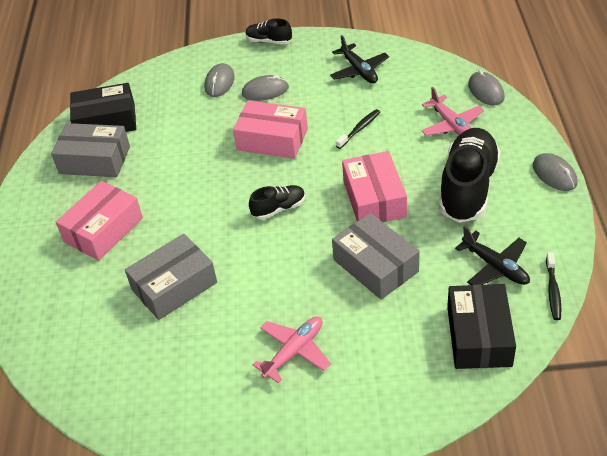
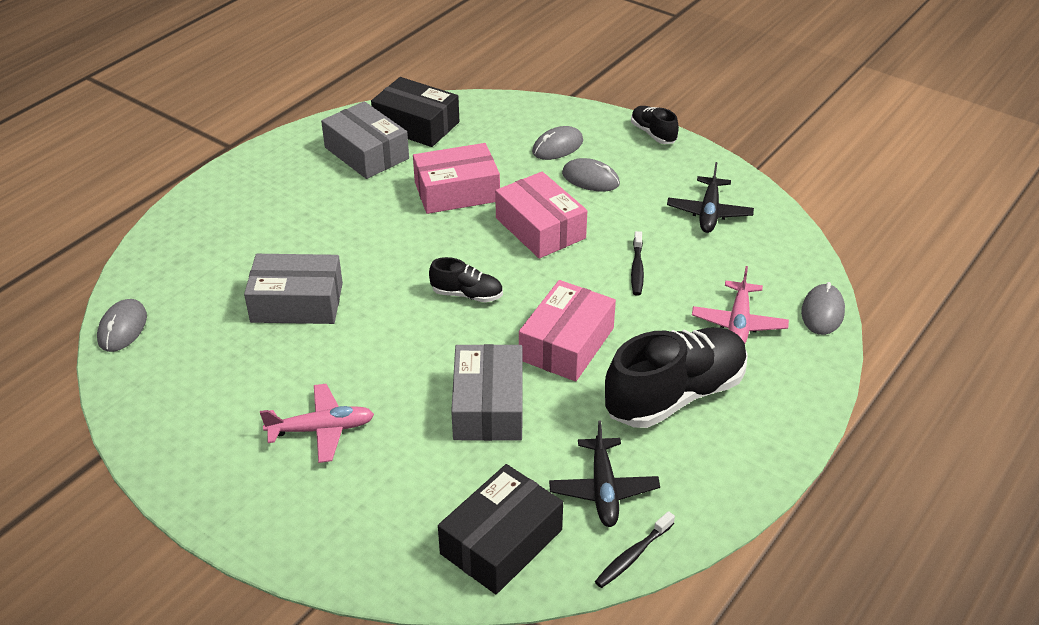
camera: 35 degrees right, 5 degrees down
(103, 230) = (301, 217): pink box -> pink box (457, 191)
(359, 129) = (637, 269): black toothbrush -> black toothbrush turned 105 degrees clockwise
(554, 174) = (789, 444): grey mouse -> grey mouse (122, 328)

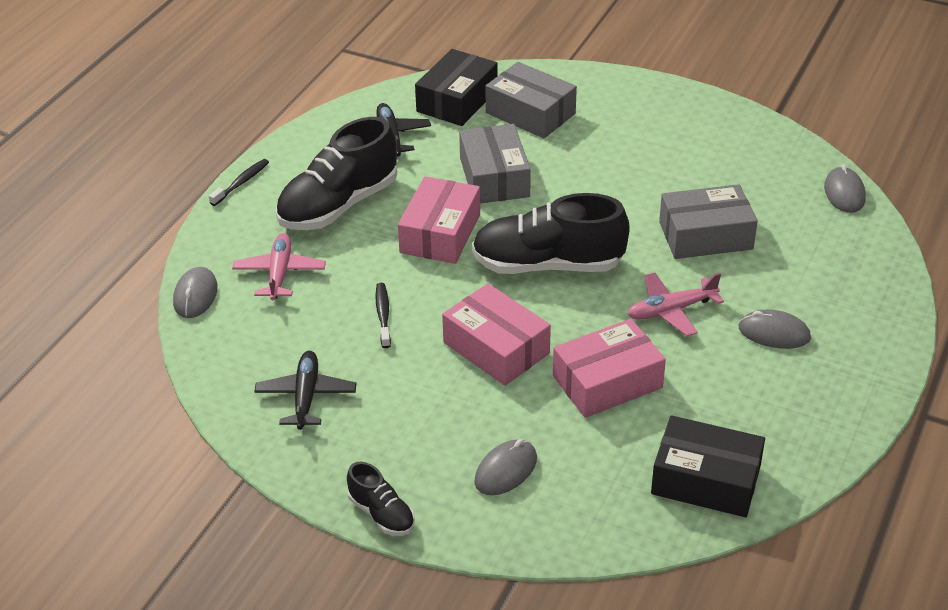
camera: 170 degrees right, 0 degrees up
(321, 429) = (620, 145): pink plane -> pink plane (671, 310)
(366, 153) = (744, 422): grey box -> grey box (530, 113)
(467, 294) = (548, 265): black shoe -> black shoe, size x2.06
(590, 179) = (453, 424): grey mouse -> grey mouse (774, 333)
(632, 556) = (364, 105): black toothbrush -> black toothbrush (241, 182)

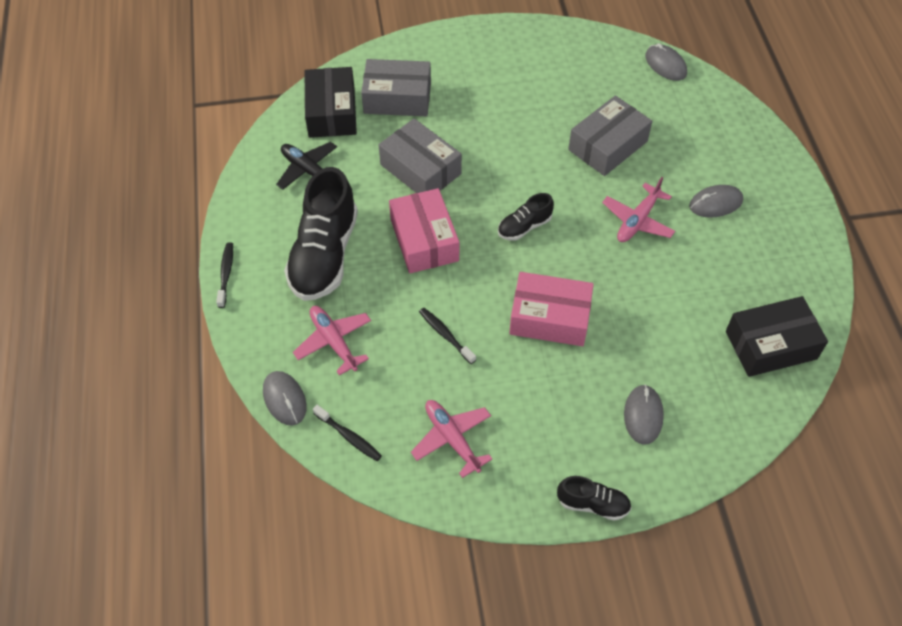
camera: 35 degrees left, 15 degrees up
(220, 349) = (349, 437): none -> black toothbrush
(306, 396) = (452, 439): black plane -> pink plane
(548, 265) = (524, 227): black shoe -> black shoe, size x0.48
(607, 382) = (646, 303): pink box -> none

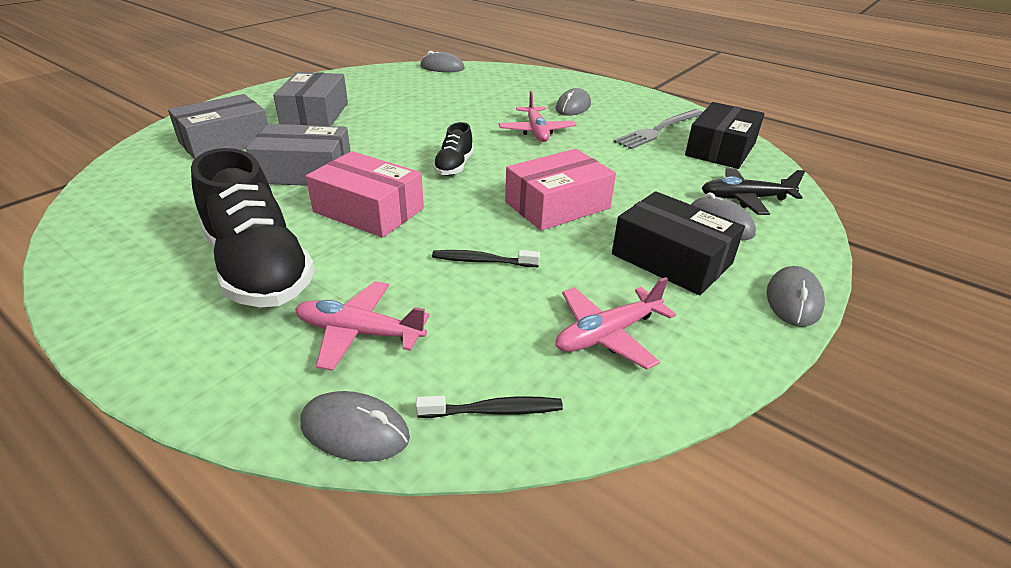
camera: 45 degrees left, 20 degrees down
(226, 274) = (116, 351): black toothbrush -> none
(309, 171) = (165, 217): black plane -> black plane (745, 199)
(331, 112) = (153, 172): black box -> black box (671, 259)
(452, 439) = (607, 334): pink plane -> pink plane turned 45 degrees counterclockwise
(593, 504) = (793, 300): black shoe -> grey mouse
(608, 145) = (457, 108): grey box -> grey box (315, 114)
(751, 285) = (659, 130): none -> grey fork

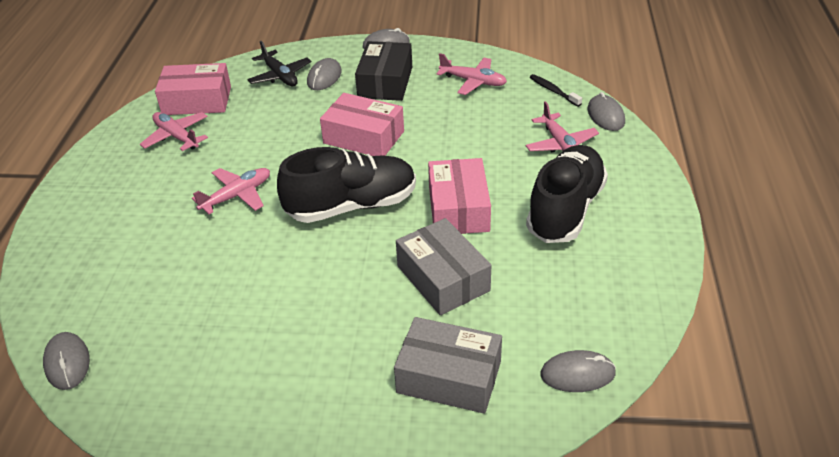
camera: 120 degrees left, 5 degrees up
(315, 114) = (322, 366): grey box -> none
(454, 166) = (351, 206): black shoe -> black shoe, size x2.06
(482, 261) = (459, 137): black toothbrush -> none
(573, 107) = (150, 199): grey mouse -> grey mouse (577, 374)
(659, 130) = (176, 137): grey fork -> pink plane
(720, 149) = (197, 101): black box -> pink box

